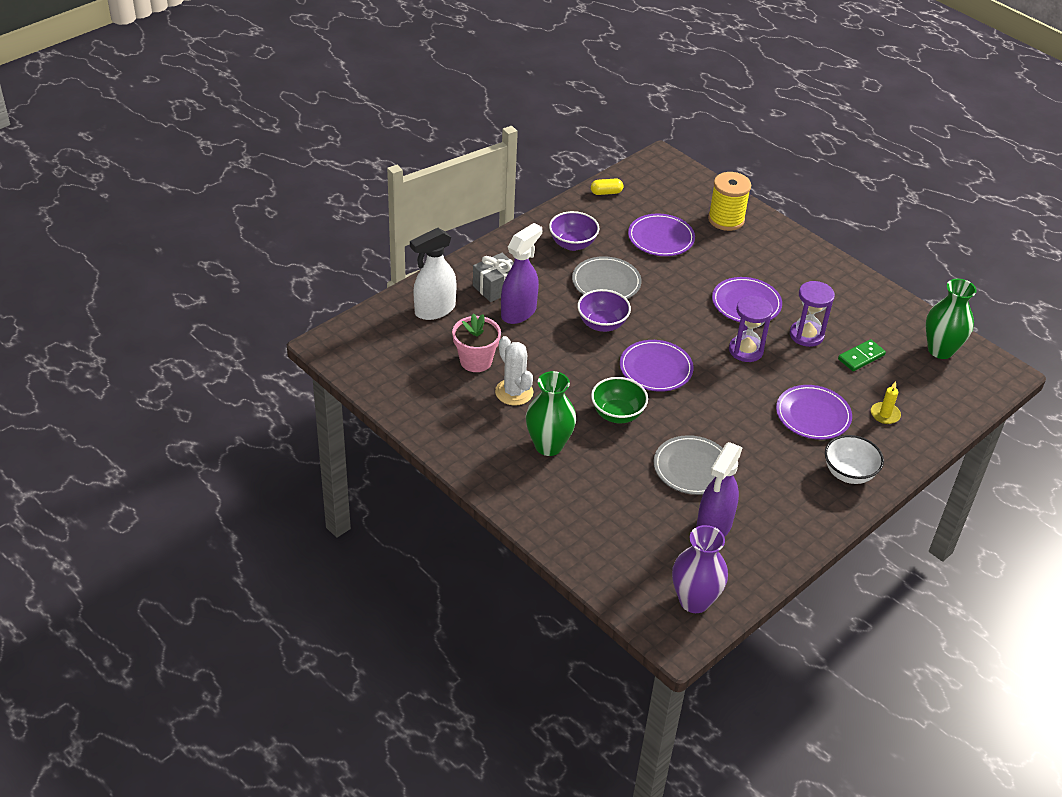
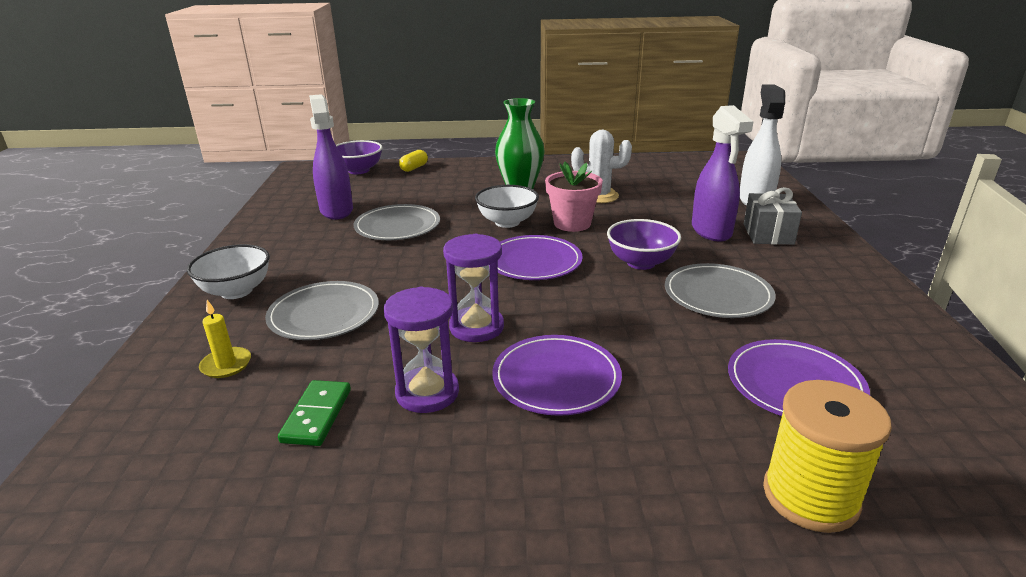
camera: 135 degrees right, 15 degrees down
(476, 361) = (659, 195): pink flower pot -> pink flower pot (572, 223)
(572, 244) = (827, 305): purple bowl -> purple bowl (359, 170)
(606, 192) = (979, 394): yellow capsule -> yellow capsule (414, 168)
(617, 414) = (507, 222): green bowl -> white bowl
(694, 601) = (308, 182): purple vase -> none
(813, 415) = (324, 314): purple plate -> grey plate
(940, 350) = (171, 526): green vase -> none

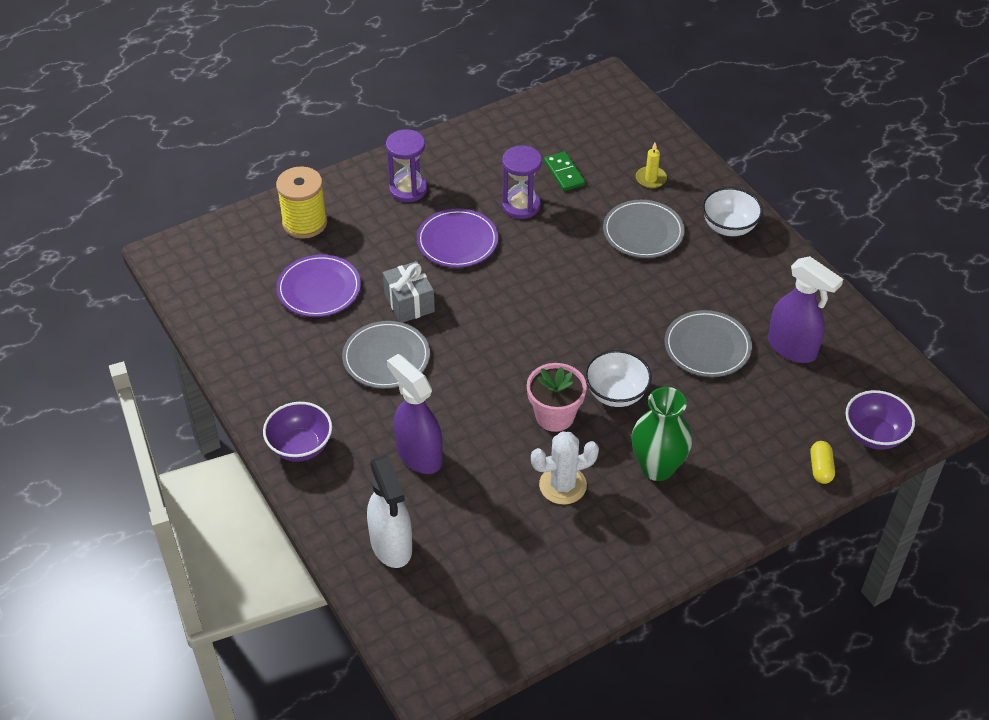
camera: 150 degrees right, 20 degrees up
(476, 327) = (534, 260): purple hourglass -> purple hourglass (408, 189)
(534, 262) = (548, 343): purple plate -> none
(641, 262) = (461, 377): purple bowl -> purple bowl (300, 446)
(768, 234) = (364, 471): grey gift -> grey gift (409, 303)

